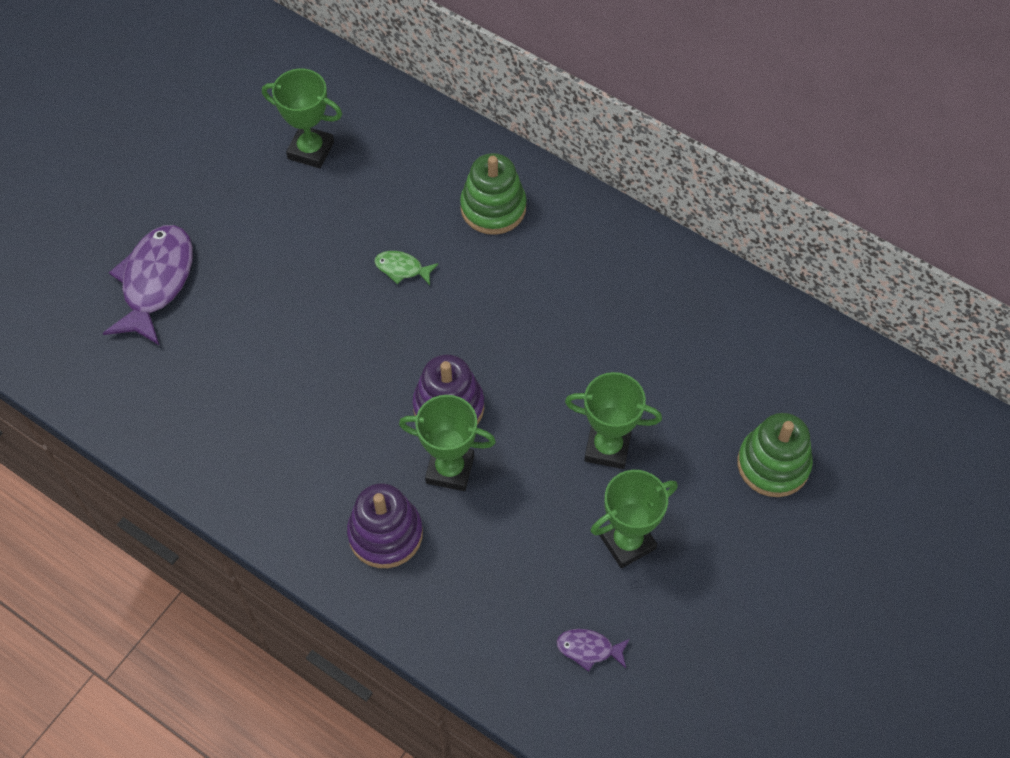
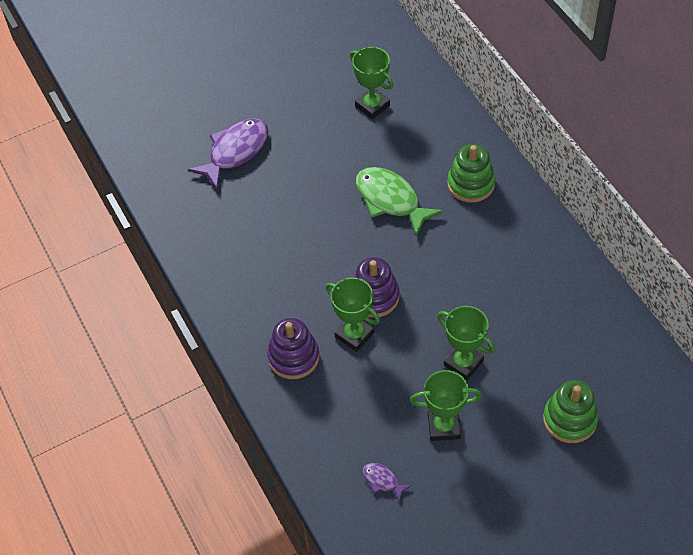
camera: 30 degrees right, 5 degrees down
(402, 269) = (391, 200): green fish -> green fish, size x2.15

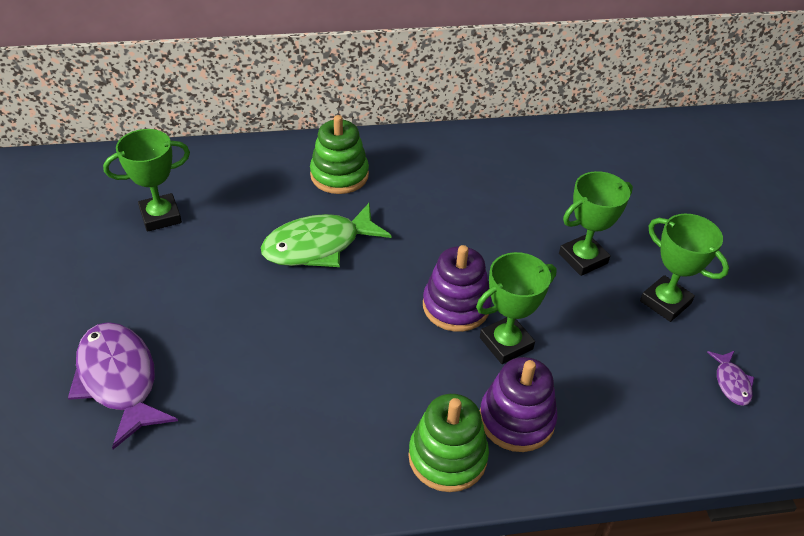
camera: 75 degrees left, 10 degrees down
(382, 480) = (731, 383): purple fish -> purple fish turned 60 degrees counterclockwise
(444, 426) = (665, 302): green trophy -> green trophy turned 60 degrees counterclockwise
(570, 419) = (678, 203): green stacking toy -> green stacking toy (447, 457)

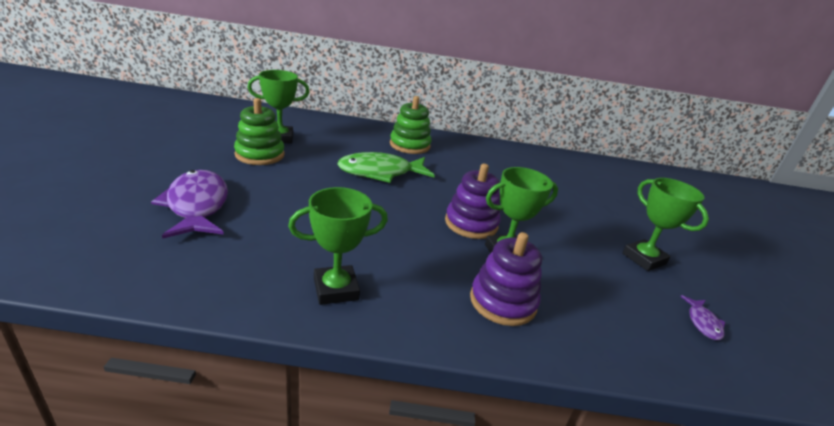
camera: 10 degrees right, 15 degrees down
(447, 457) = (434, 312): green stacking toy -> green stacking toy (260, 155)
(583, 259) = (578, 220): green trophy -> green trophy (336, 289)

